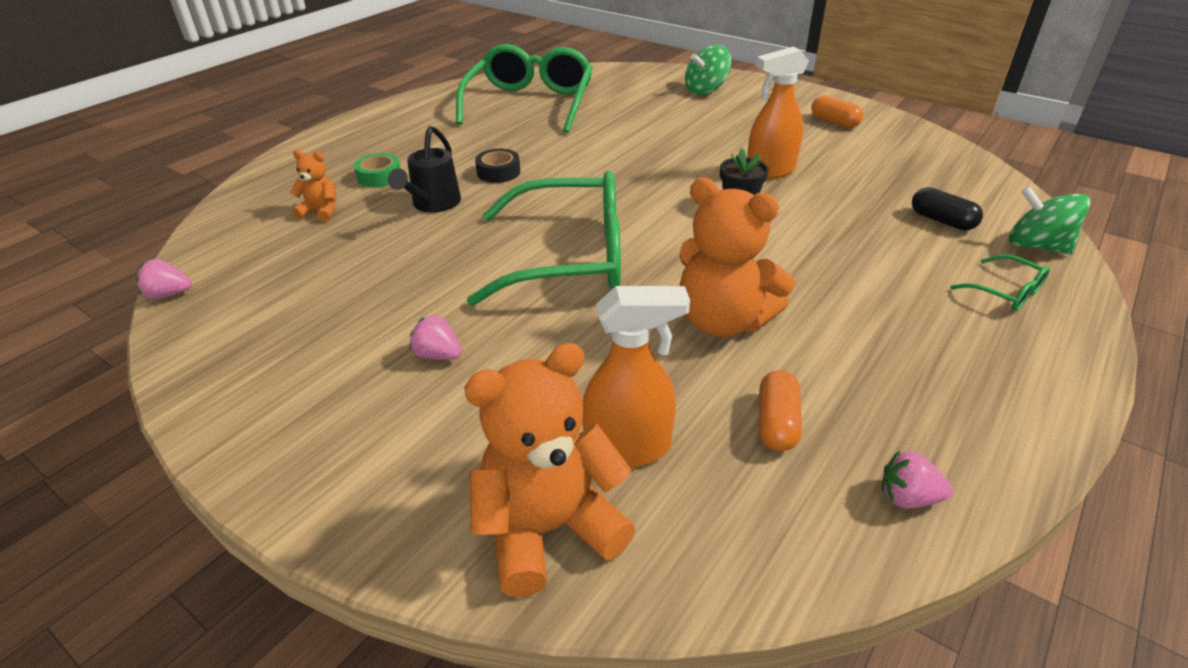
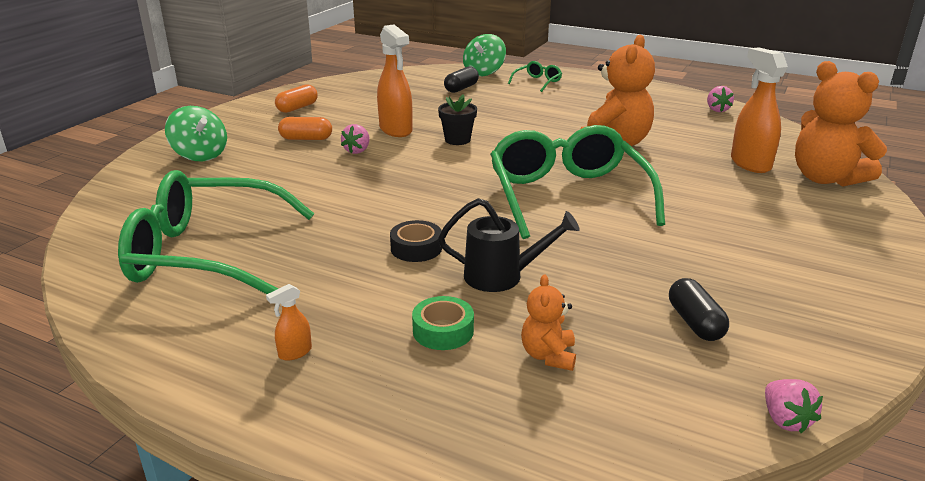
camera: 100 degrees left, 10 degrees down
(303, 284) = (695, 323): none -> black capsule
(393, 132) = (294, 353): none -> orange spray bottle
(438, 355) = (729, 231): pink strawberry -> pink strawberry (357, 151)
(776, 423) = (694, 131): orange capsule -> orange capsule (306, 139)

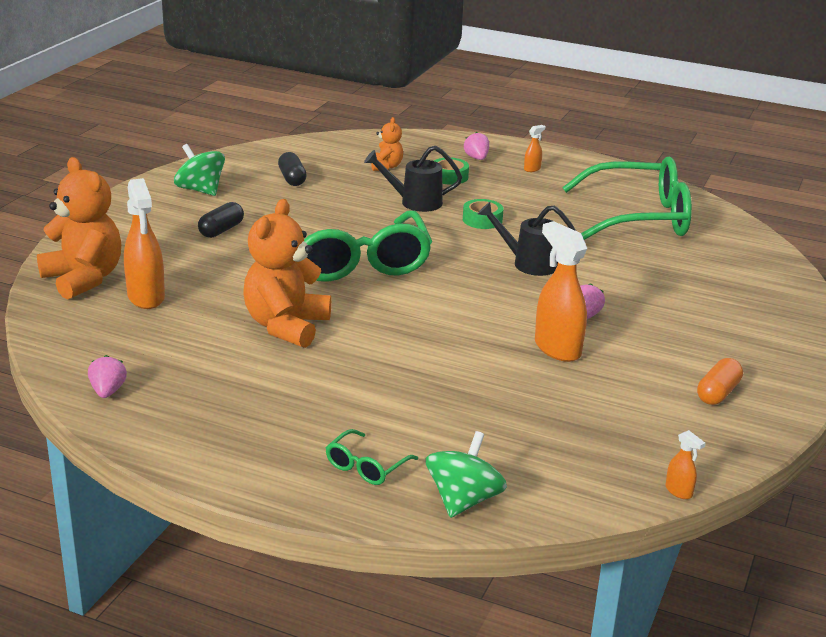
camera: 175 degrees right, 0 degrees up
(200, 155) = (754, 309): green spinning top -> green spinning top (200, 190)
(306, 139) = (658, 334): orange capsule -> none
(365, 74) = (679, 491): none -> orange spray bottle
(384, 194) = (528, 263): none -> black watering can
(416, 248) = (482, 220): black tape -> green tape
(457, 140) = (475, 332): black flower pot -> none
(461, 88) = (494, 445): black capsule -> black capsule (221, 230)
(785, 420) = (270, 145): pink strawberry -> pink strawberry (476, 158)

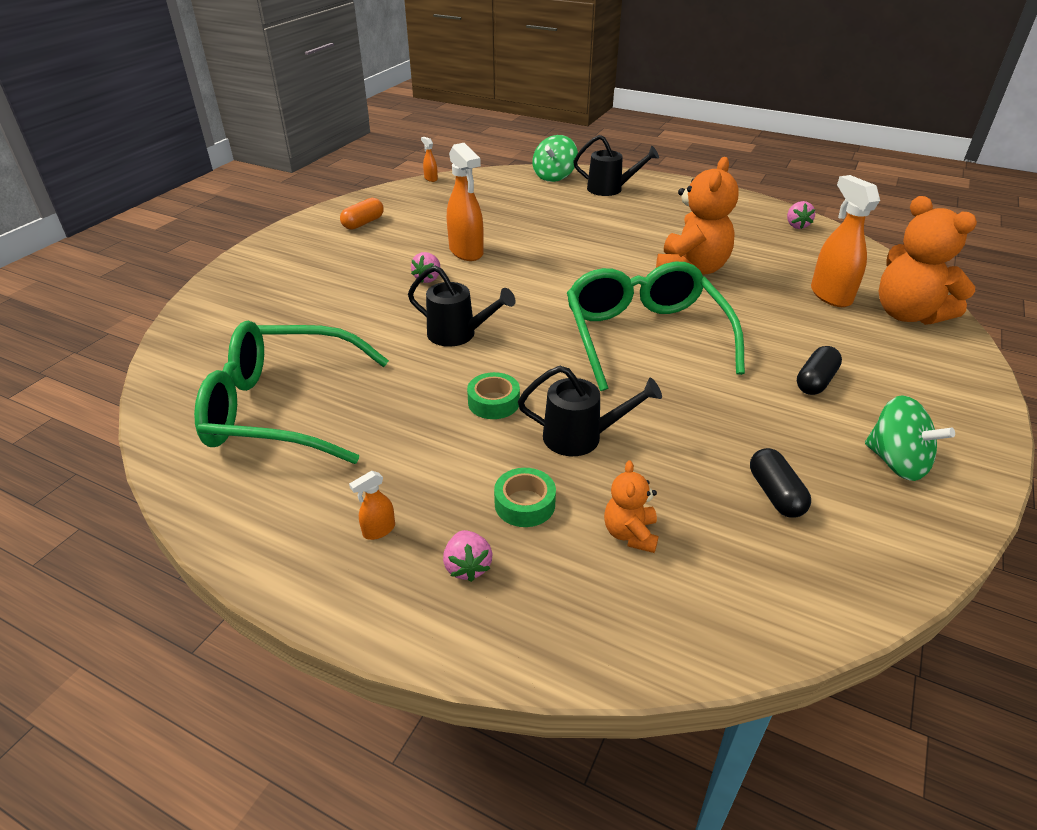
camera: 175 degrees left, 10 degrees up
(366, 467) = (610, 189): green glasses -> black watering can

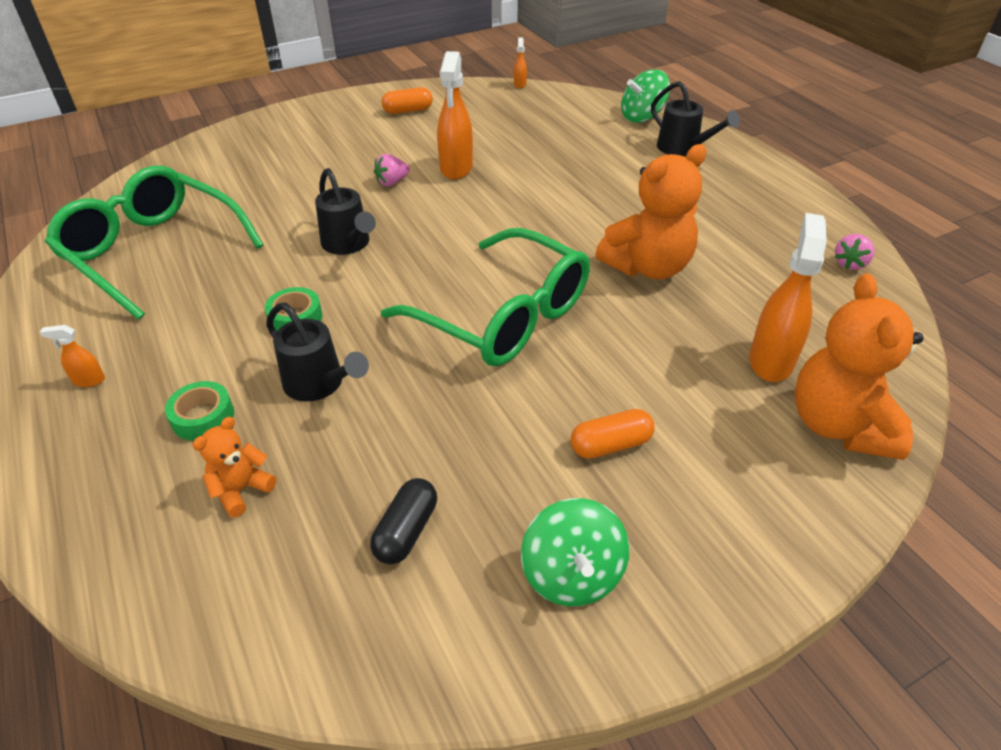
camera: 35 degrees right, 5 degrees up
(467, 566) = (103, 443): pink strawberry -> none
(644, 336) = (504, 316): green glasses -> green glasses turned 105 degrees clockwise
(815, 381) = (610, 445): black capsule -> orange capsule

